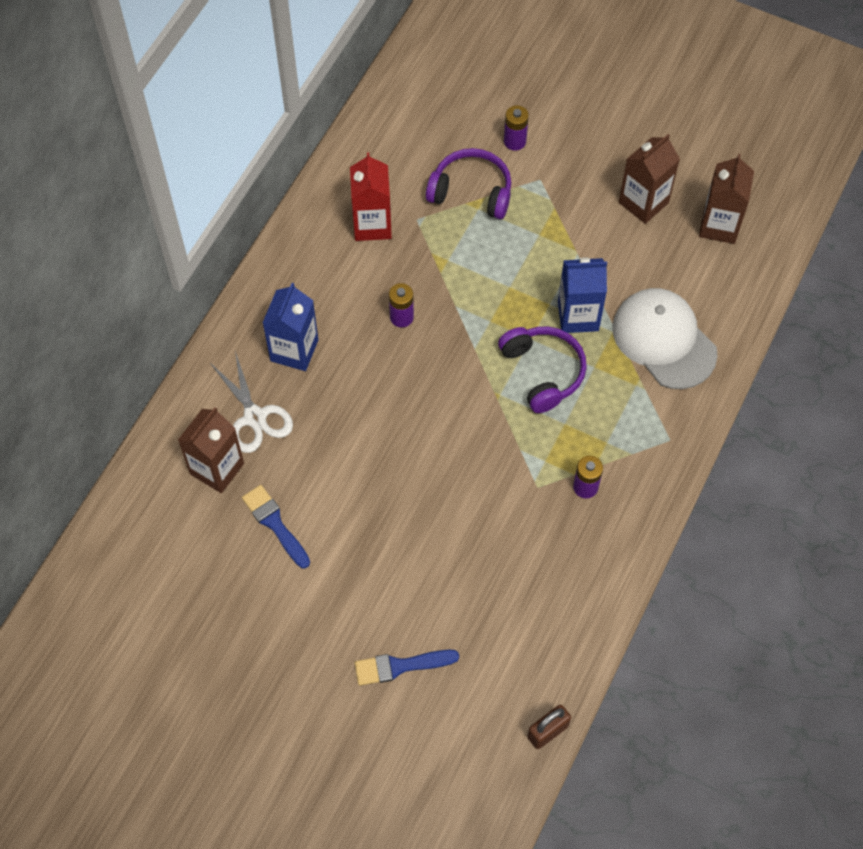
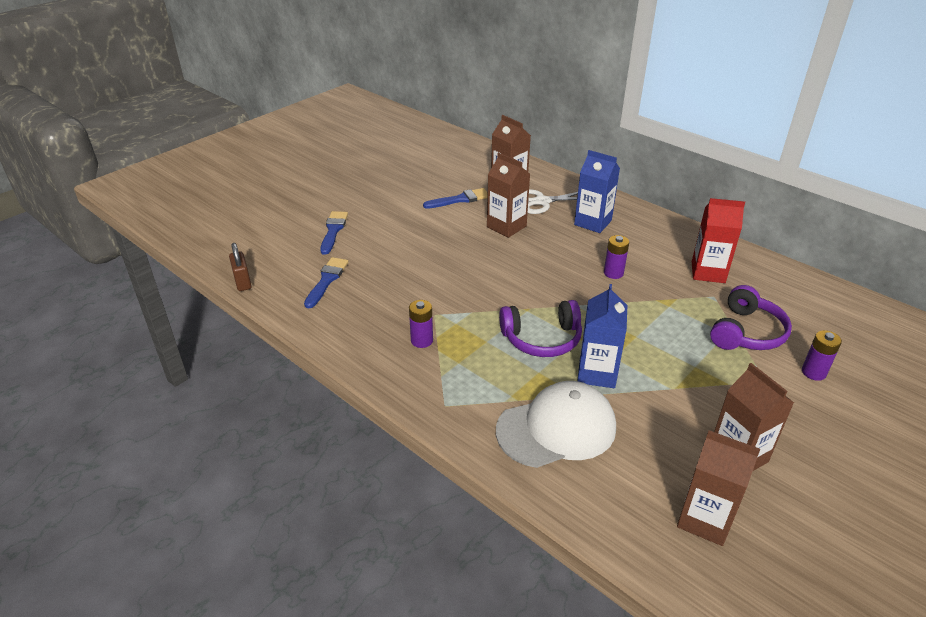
camera: 105 degrees right, 25 degrees down
(331, 449) = (506, 226): none -> brown carton
(512, 629) = (327, 280): none -> blue brush

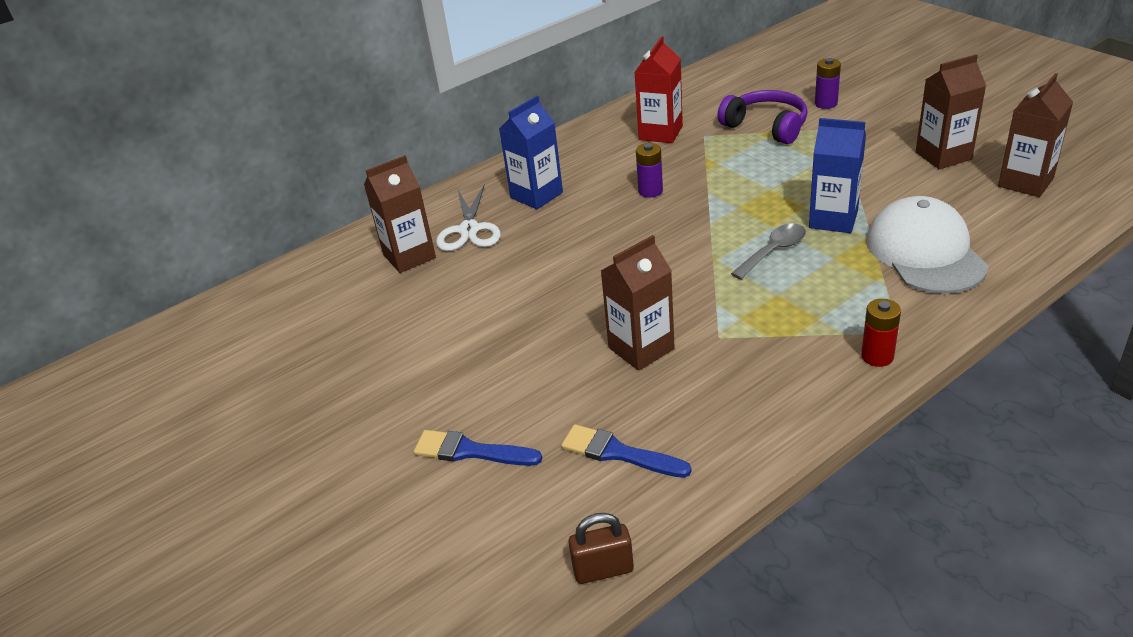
camera: 75 degrees left, 0 degrees up
(415, 392) = (877, 356): none -> red battery
(422, 340) = (775, 349): purple battery -> none
(460, 199) = (430, 305): blue brush -> none
(506, 226) = (522, 264): brown carton -> brown carton (641, 348)
(542, 339) = (773, 251): purple headphones -> grey spoon

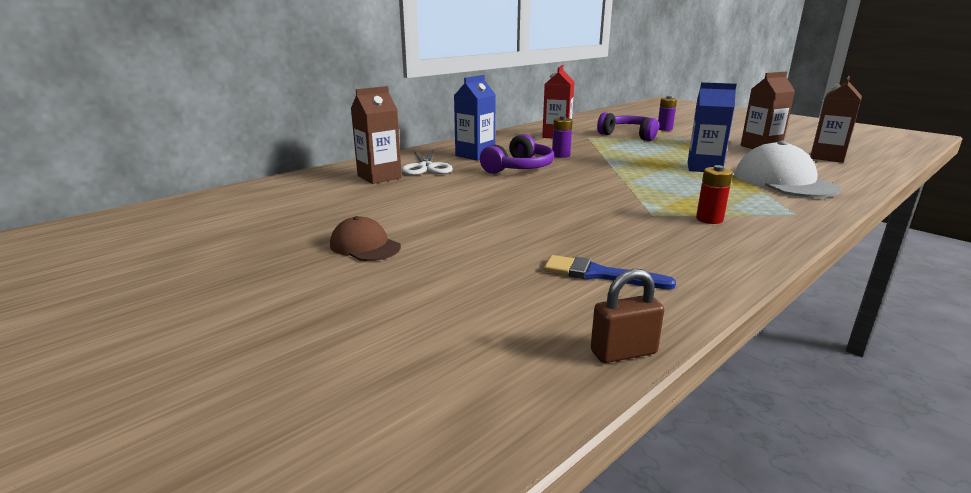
camera: 10 degrees left, 15 degrees down
(384, 404) = (365, 246): none -> brown cap
(470, 451) = (455, 273): blue brush -> none
(587, 227) = (519, 168): none -> purple headphones
(641, 348) = (590, 219): brown carton -> none
(773, 251) = (669, 179): grey spoon -> none
(877, 356) = (790, 225): red battery -> red battery (709, 219)

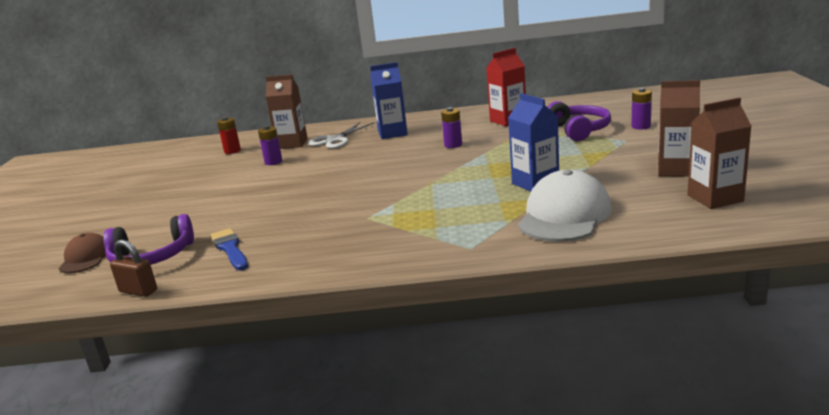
camera: 45 degrees right, 0 degrees up
(365, 246) = (181, 195): brown cap -> brown cap (86, 258)
(404, 194) = (273, 162): none -> purple battery
(519, 168) = (391, 152): purple headphones -> purple headphones (152, 257)
(709, 219) = (392, 232): red battery -> red battery (232, 151)

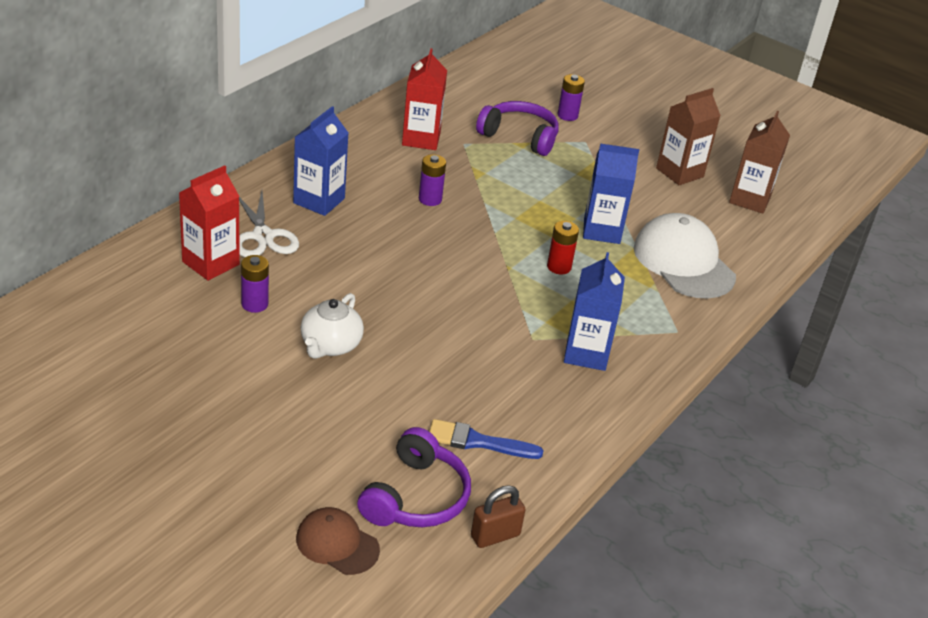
camera: 60 degrees left, 15 degrees up
(232, 151) = (142, 308): red battery -> red battery (559, 267)
(265, 186) = (330, 345): none -> white teapot
(292, 144) = (210, 263): brown carton -> red carton
(381, 236) = (586, 353): none -> blue carton

